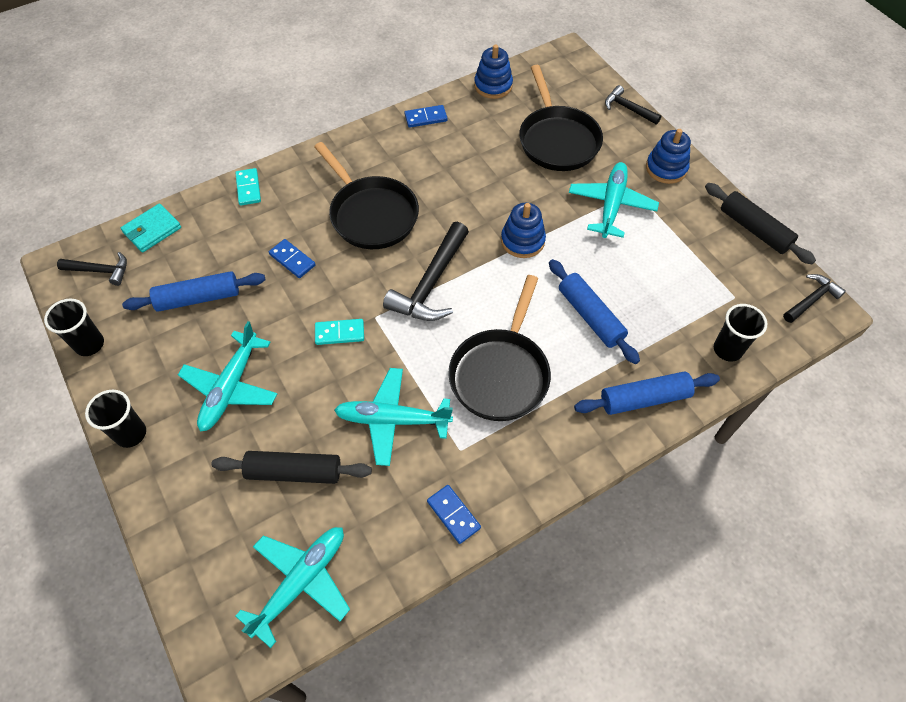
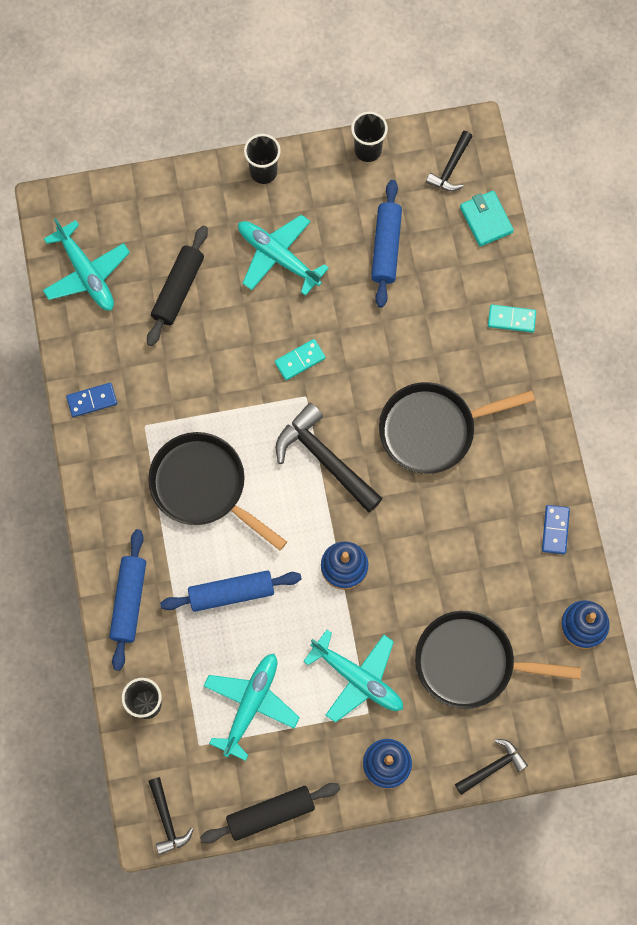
camera: 110 degrees right, 15 degrees up
(292, 260) = (401, 340): blue domino -> none
(339, 333) = (300, 360): turquoise domino -> turquoise domino turned 45 degrees clockwise
(393, 420) = (194, 380): turquoise plane -> turquoise plane (250, 705)

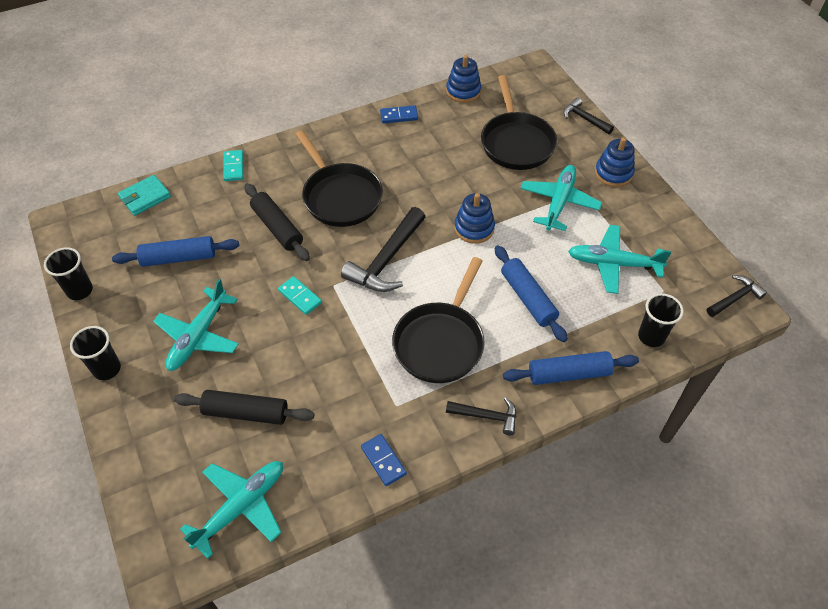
camera: 105 degrees left, 20 degrees down
(270, 813) = (689, 232): black rolling pin -> black rolling pin (277, 228)
(450, 168) = (96, 229): black hammer -> black hammer (486, 416)

